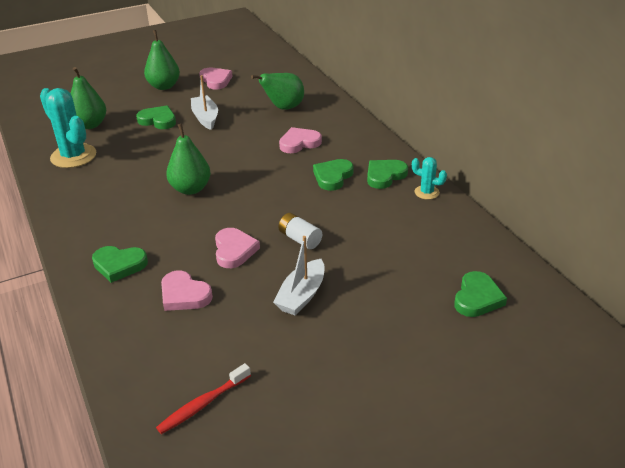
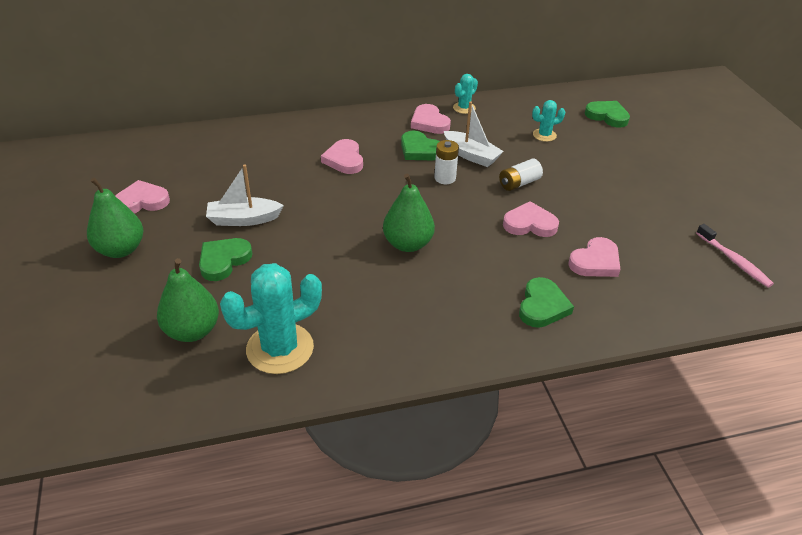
camera: 80 degrees left, 5 degrees up
(202, 404) = (734, 261): red toothbrush -> pink toothbrush
(283, 108) = (257, 159): green pear -> none
(292, 195) = (445, 178): none -> white battery
(301, 295) = (600, 193): white boat -> white boat (471, 155)
(385, 176) = (429, 122): green heart -> pink heart
(402, 250) = (544, 135): none -> turquoise cactus

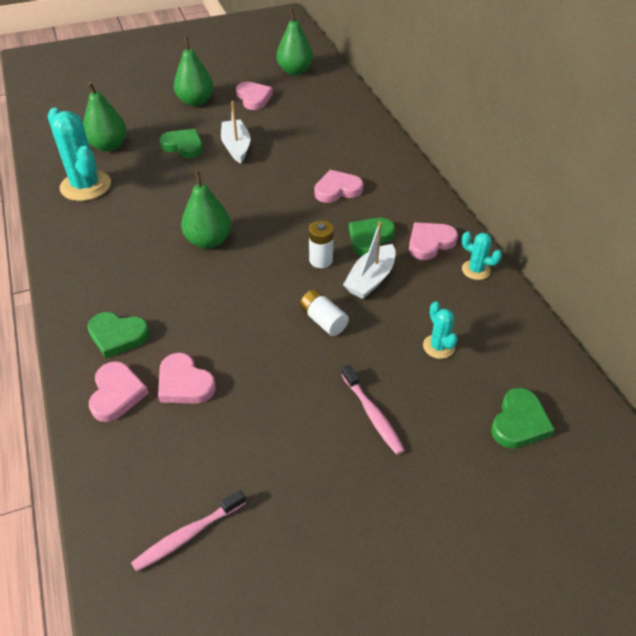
camera: 85 degrees right, 5 degrees up
(97, 167) = (295, 71): none -> green pear
(529, 224) = (247, 328): pink heart -> pink heart (117, 394)
(611, 170) = (372, 415): none -> pink toothbrush

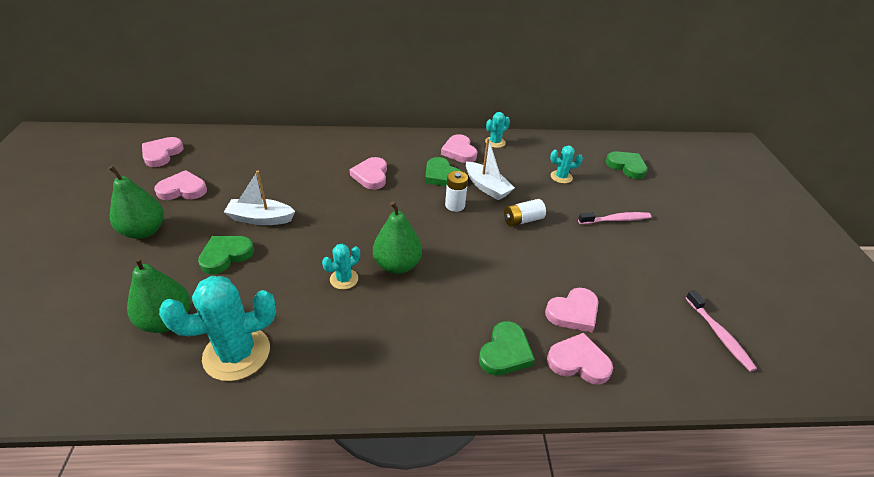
camera: 75 degrees left, 5 degrees down
(179, 214) = (344, 279): none -> turquoise cactus
(295, 71) = (162, 154): green pear -> pink heart

